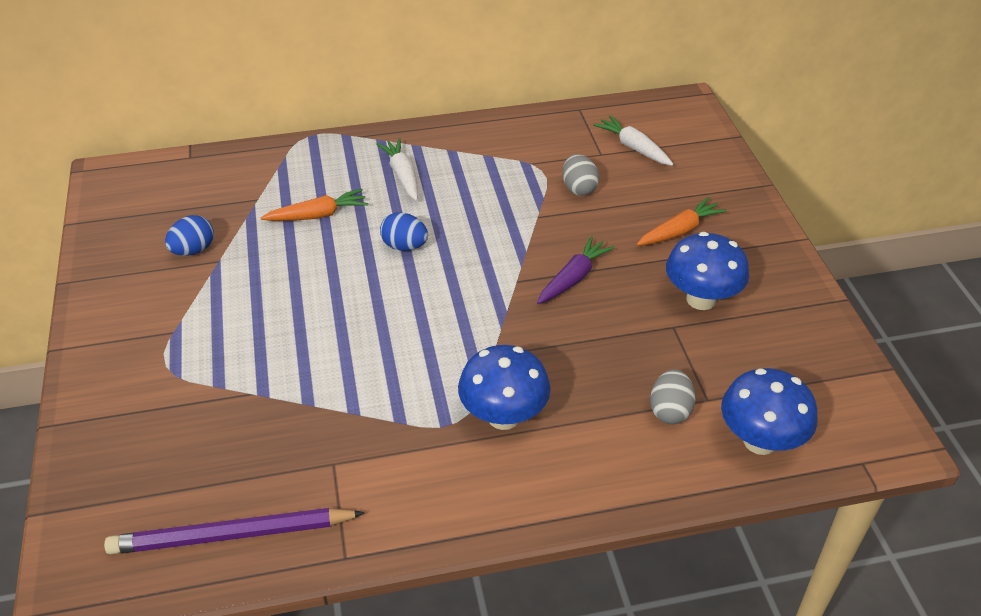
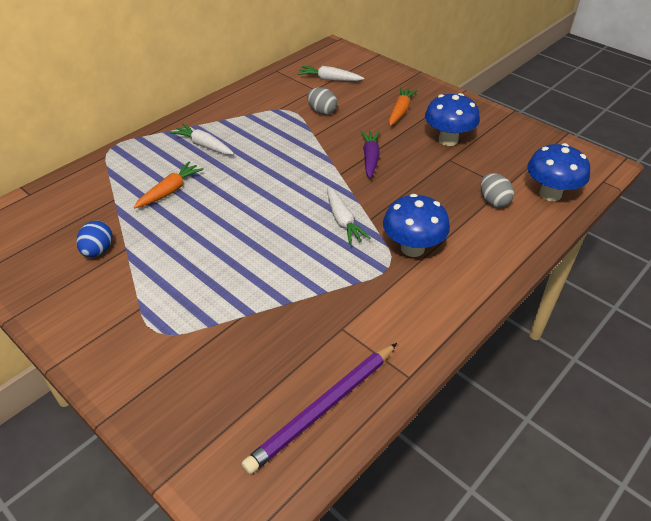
camera: 35 degrees left, 0 degrees up
(404, 246) = (250, 184): blue egg -> none
(460, 341) = (343, 221): none -> white carrot

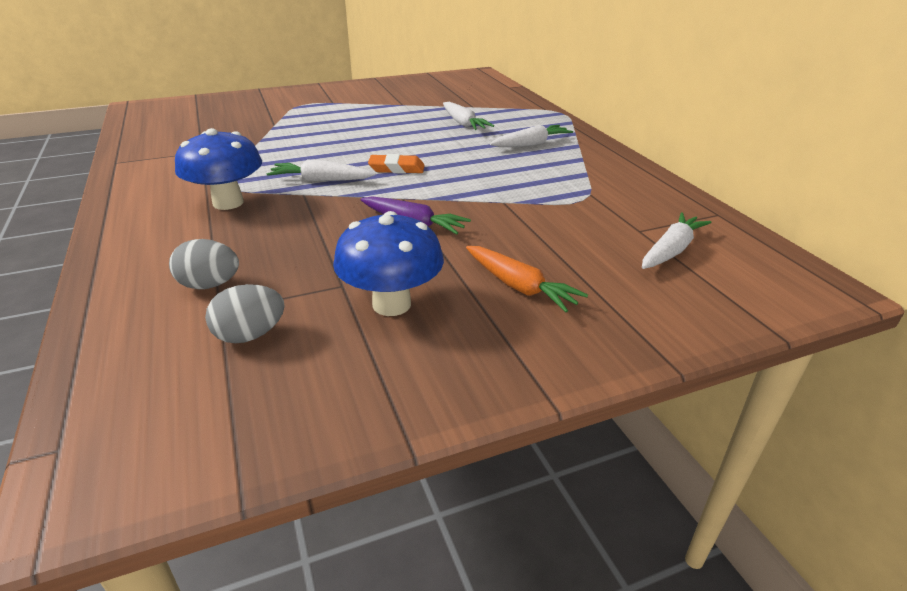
camera: 115 degrees right, 10 degrees down
(98, 250) = (411, 98): blue egg -> none
(170, 191) = (463, 123): orange carrot -> white carrot
(295, 193) = (396, 168): none -> orange eraser
(322, 111) = (564, 220): grey egg -> grey egg (250, 335)
(323, 408) = (154, 133): purple pencil -> none
(550, 194) = (140, 349): blue mushroom -> none

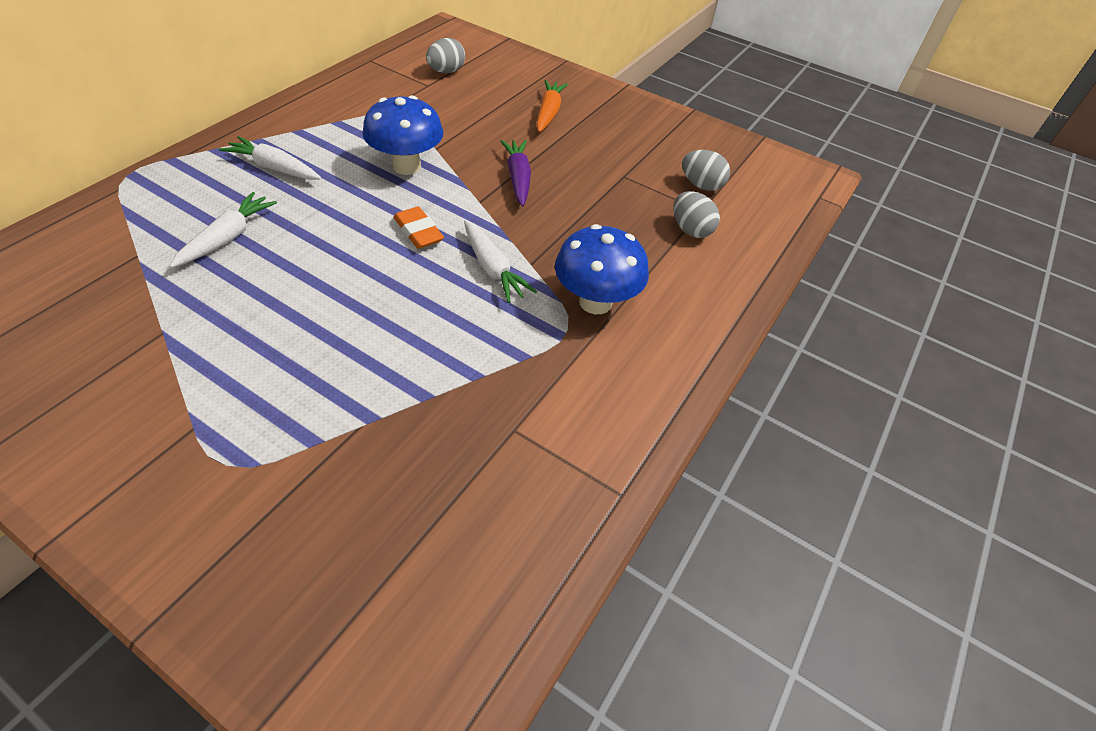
camera: 130 degrees left, 15 degrees up
(391, 304) = (617, 150): blue mushroom -> blue mushroom (406, 166)
(671, 250) = (446, 71): white carrot -> grey egg

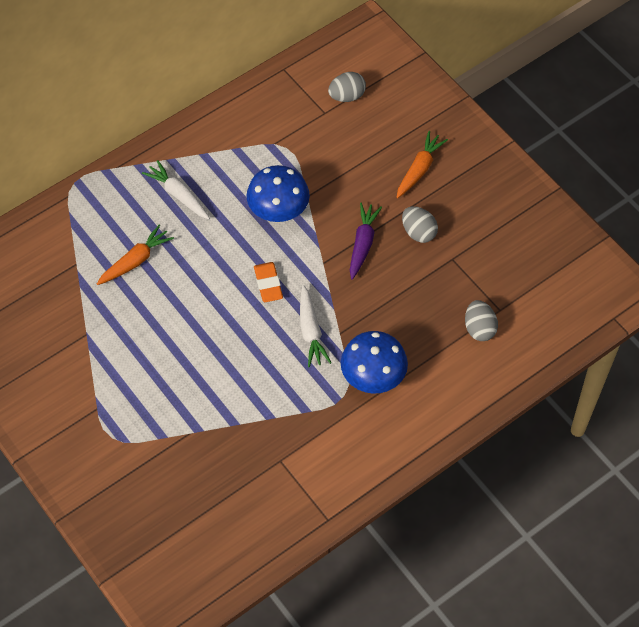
camera: 25 degrees right, 10 degrees up
(228, 237) = (135, 261): white carrot -> orange carrot
(701, 185) = (514, 283): grey egg -> grey egg (418, 232)

